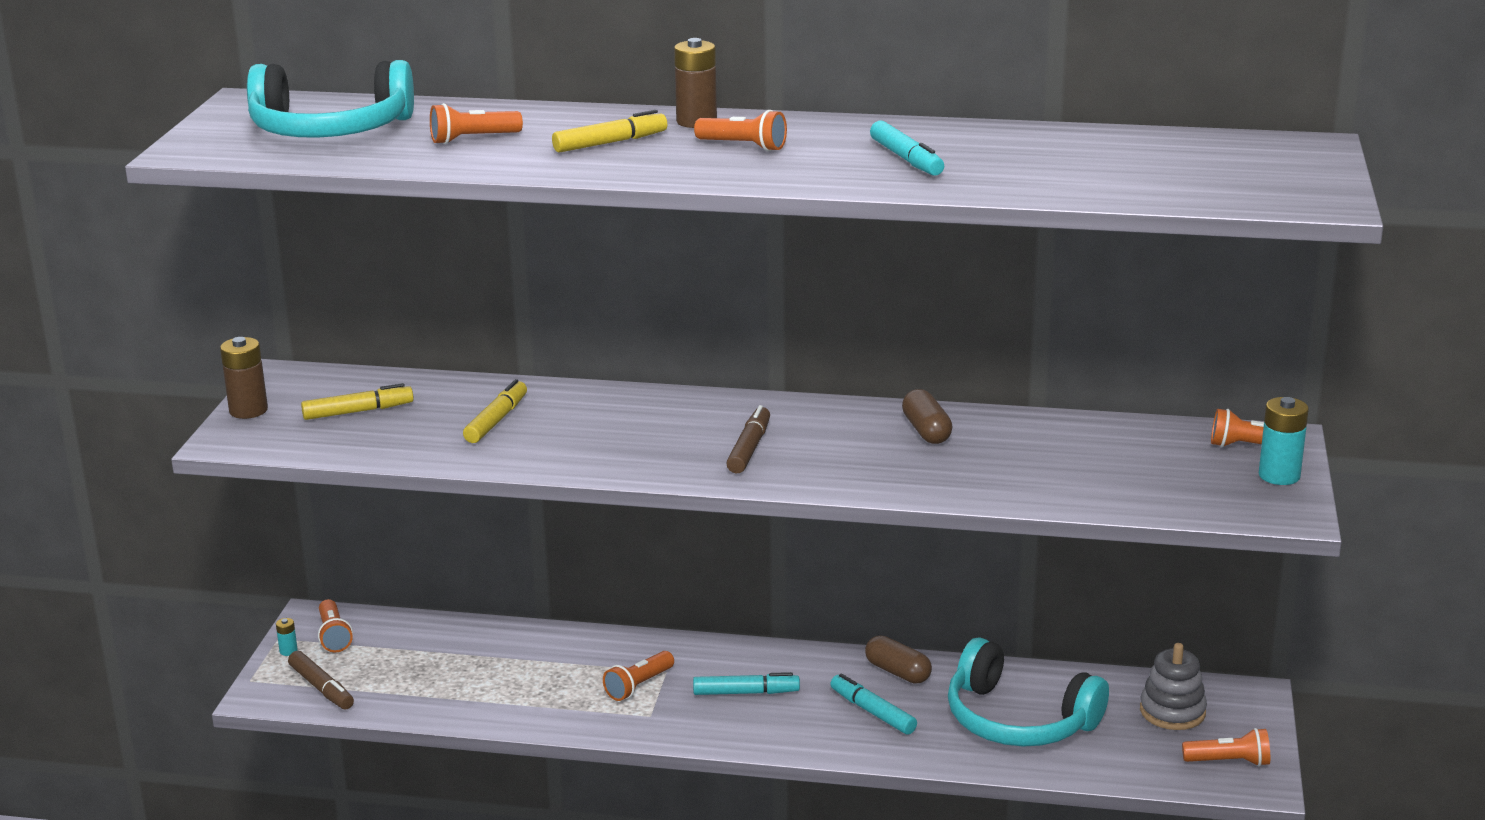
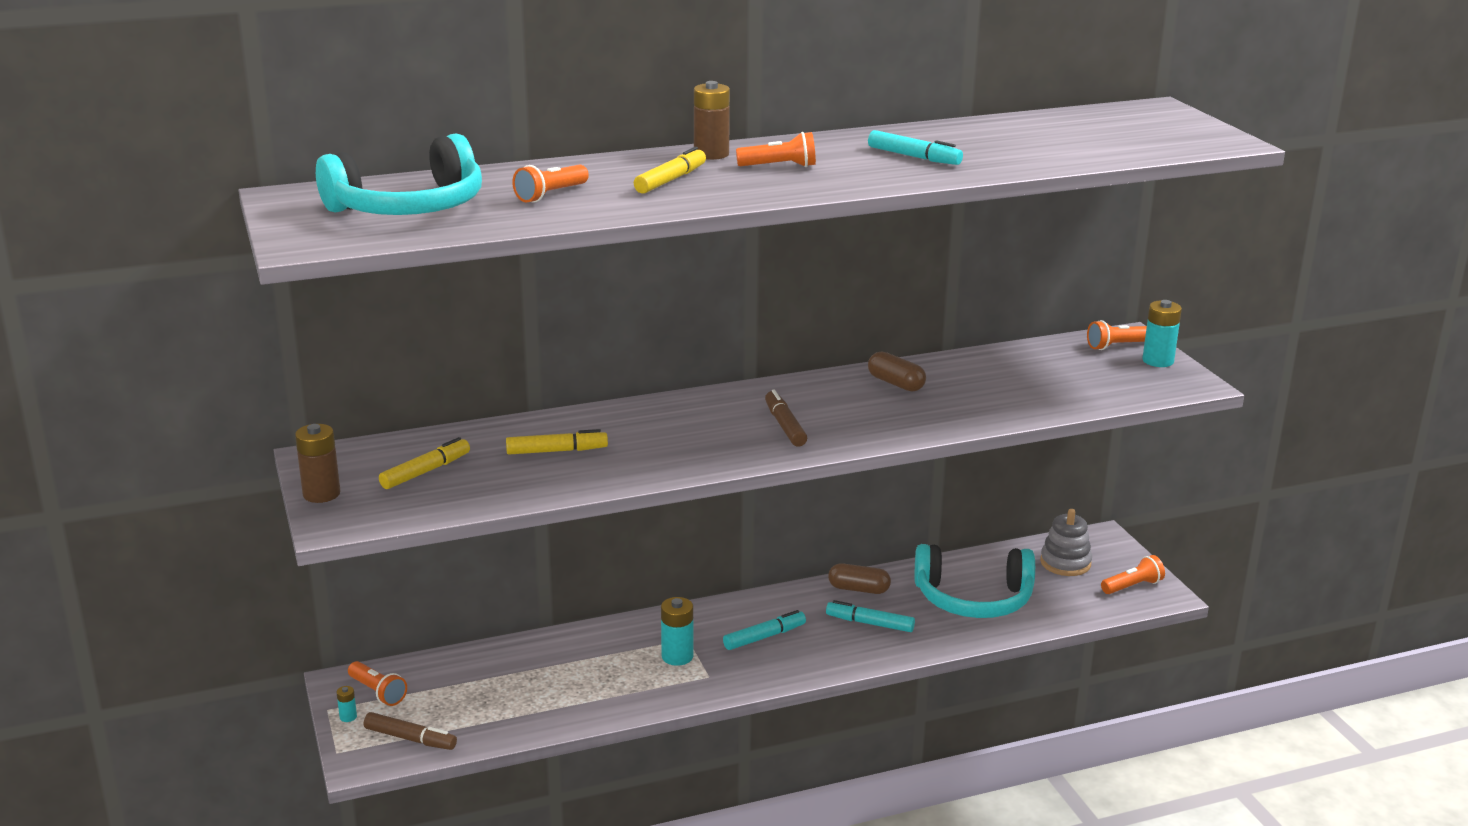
camera: 30 degrees left, 0 degrees up
(496, 420) = (557, 451): yellow marker -> yellow marker turned 90 degrees clockwise
(638, 686) = (677, 656): orange flashlight -> turquoise battery

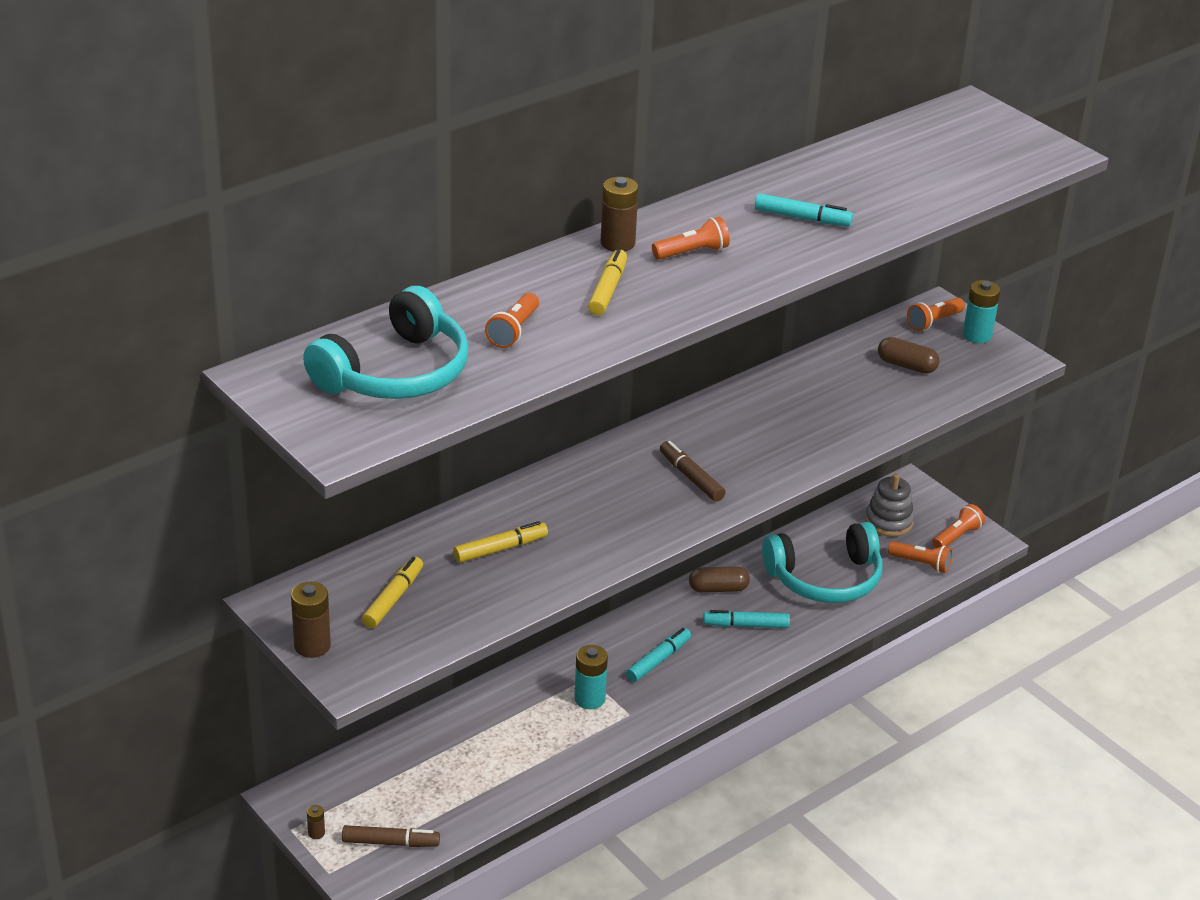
camera: 20 degrees left, 10 degrees up
(348, 717) = (316, 833): turquoise battery -> brown battery
(378, 692) = (328, 800): orange flashlight -> orange flashlight (921, 564)
(896, 383) = (762, 405): brown capsule -> brown capsule (906, 365)

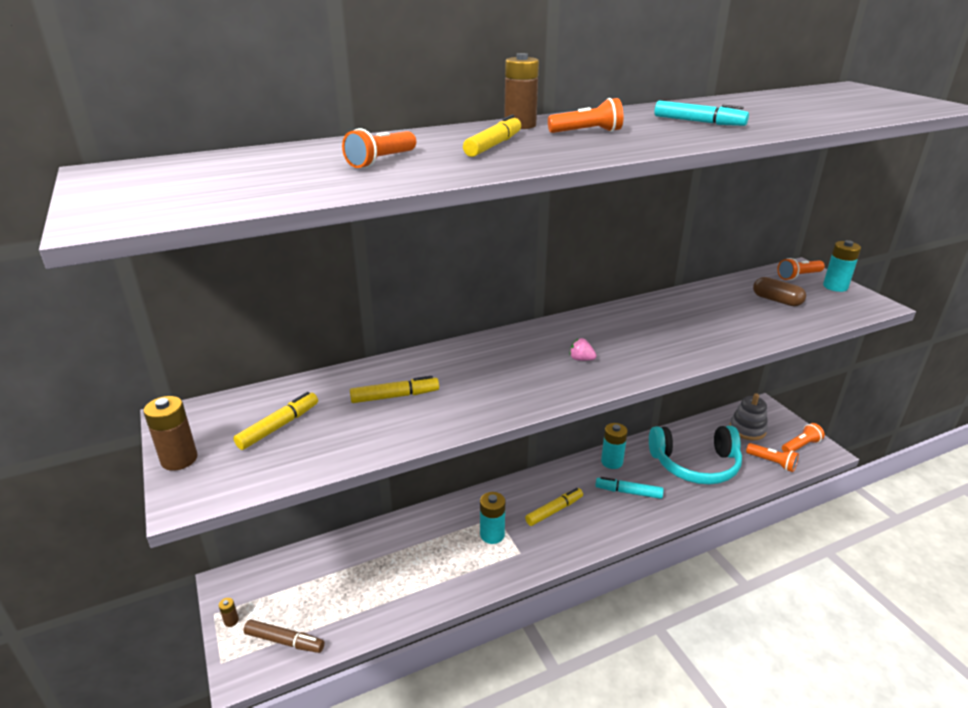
camera: 15 degrees right, 5 degrees down
(396, 373) = (235, 177): turquoise headphones -> none
(658, 660) = (554, 511): turquoise marker -> yellow marker
(691, 477) = (581, 359): brown marker -> pink strawberry
(718, 589) = (612, 462): brown capsule -> turquoise battery

